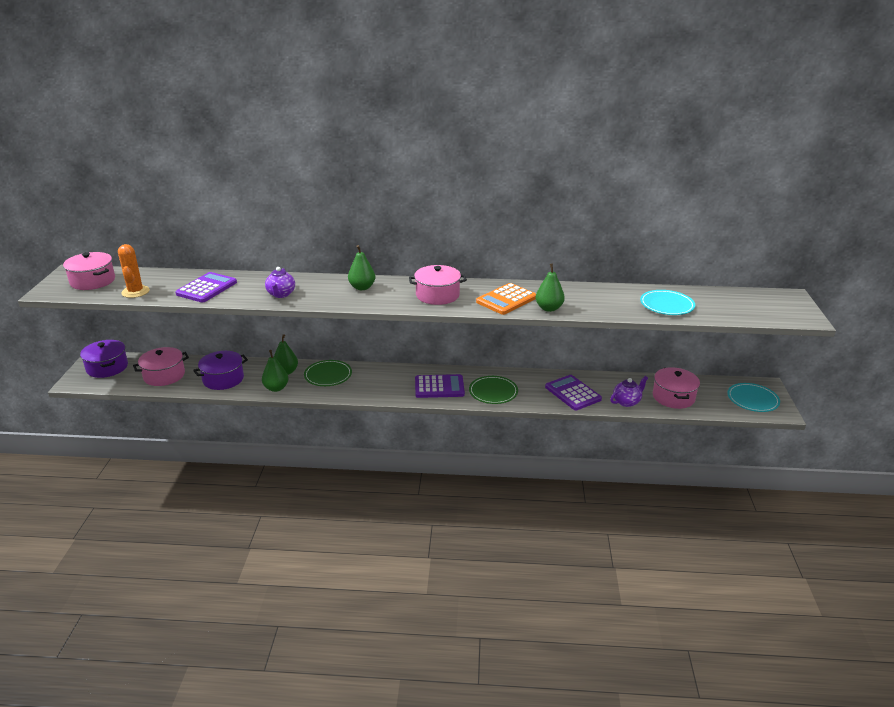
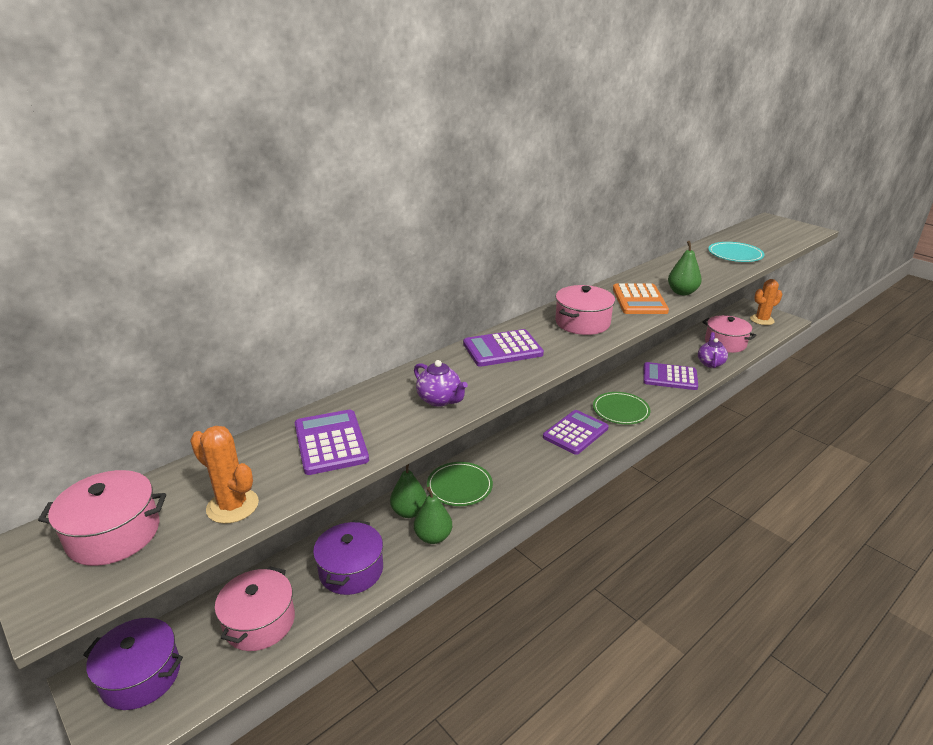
camera: 45 degrees left, 0 degrees up
(362, 287) = (502, 349): green pear -> purple calculator
(752, 399) = (762, 320): turquoise plate -> orange cactus

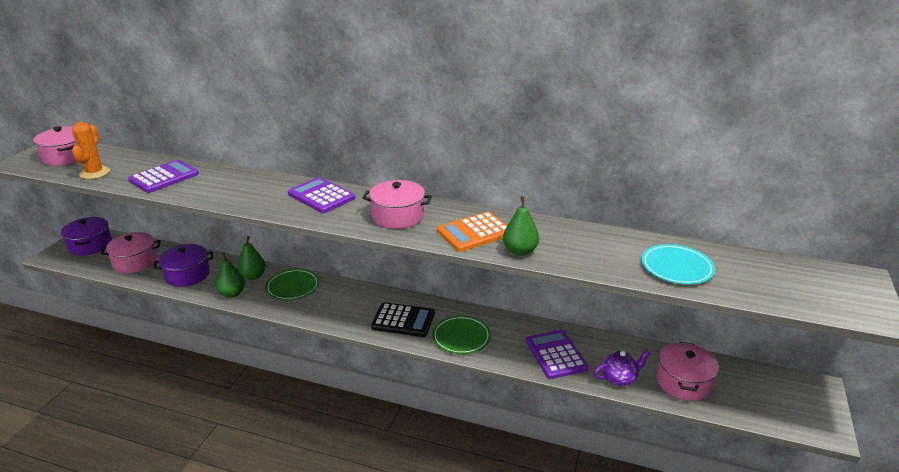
camera: 60 degrees right, 0 degrees up
(439, 400) = (231, 193): purple teapot -> none
(575, 433) = (403, 320): purple calculator -> black calculator
(762, 320) = (792, 404): orange cactus -> none

